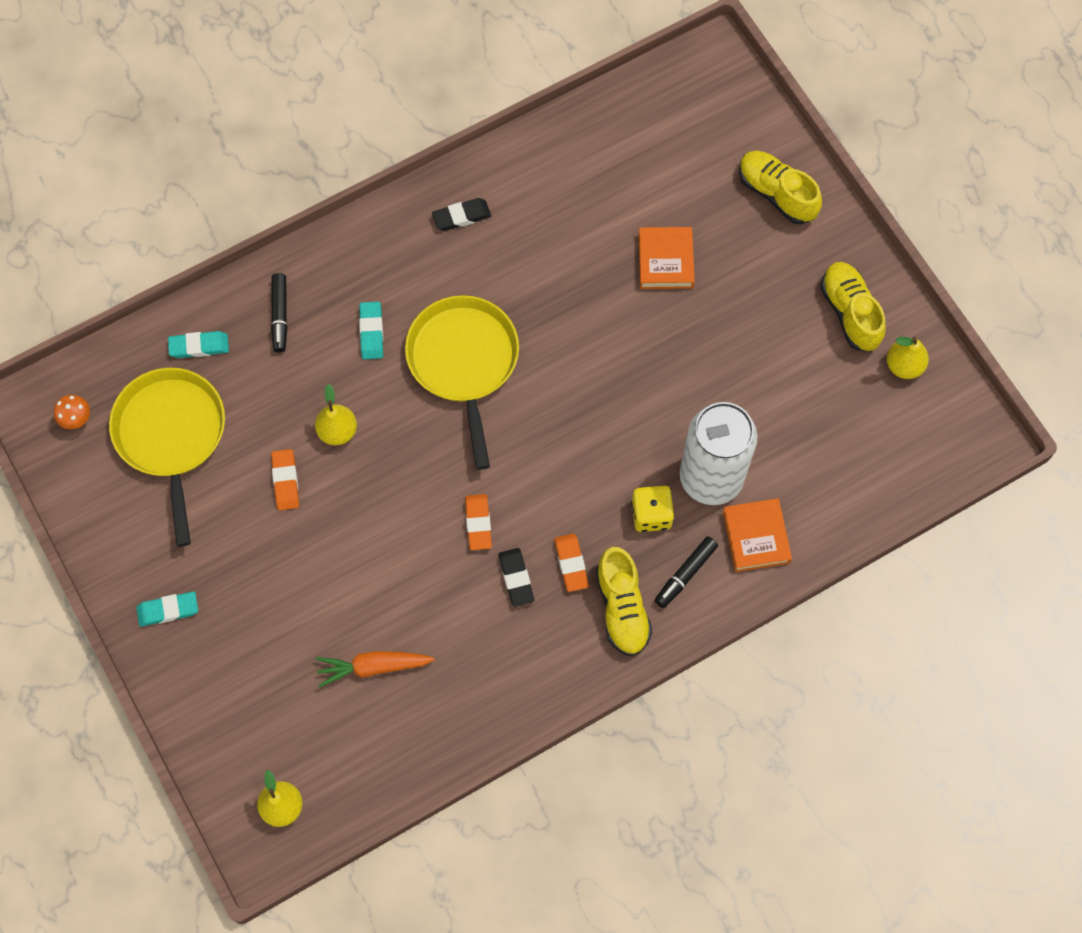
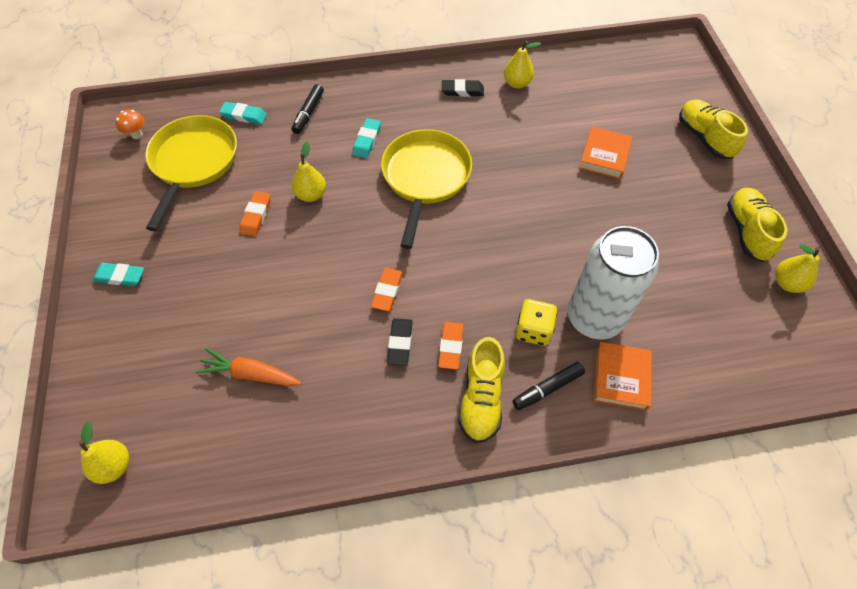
camera: 20 degrees right, 10 degrees down
(526, 182) = (517, 83): none -> yellow pear

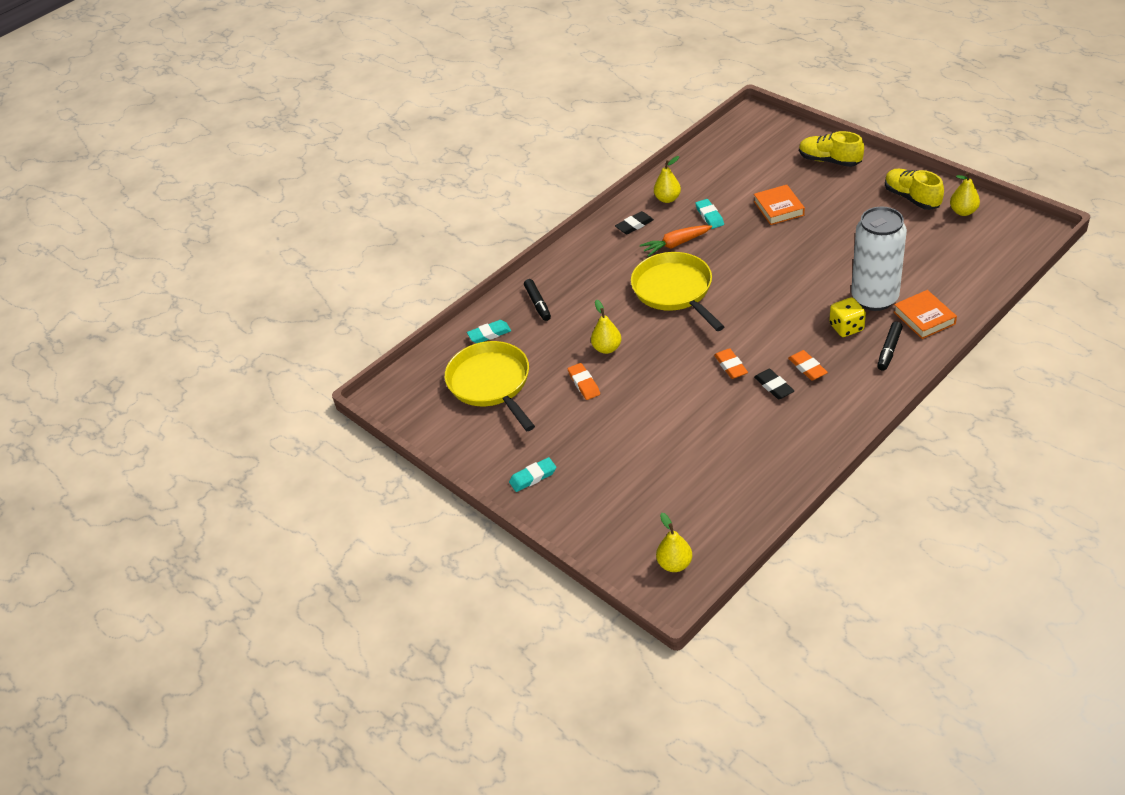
camera: 30 degrees left, 15 degrees down
(137, 135) = (420, 395): orange mushroom -> none
(250, 374) = (699, 463): orange carrot -> orange carrot (675, 244)
(367, 140) = (604, 294): turquoise eraser -> turquoise eraser (709, 216)
(481, 398) = (857, 380): yellow shoe -> none

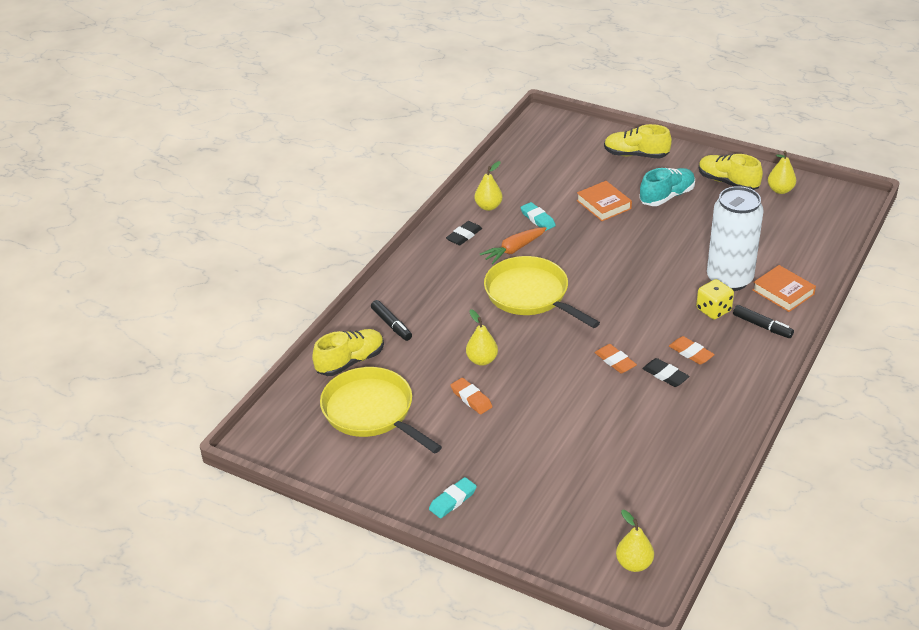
camera: 20 degrees left, 5 degrees down
(489, 334) = (350, 362): turquoise eraser -> yellow shoe
(844, 206) = (667, 196): none -> turquoise shoe
(889, 350) = (762, 326): black marker -> black marker turned 60 degrees counterclockwise

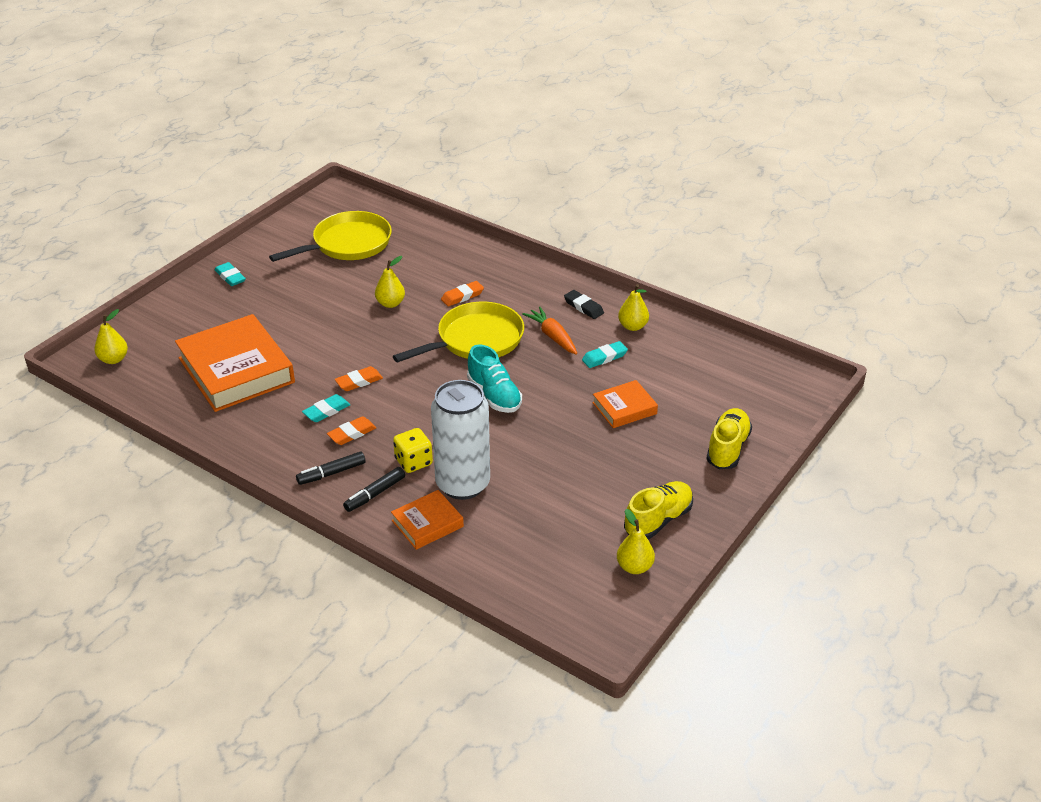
camera: 95 degrees right, 0 degrees up
(350, 362) = (414, 236): yellow shoe -> none
(391, 325) = (456, 258): black marker -> black marker (331, 473)
(471, 398) = (343, 294): orange eraser -> orange eraser (462, 296)
(623, 454) = (236, 370): none -> orange book
(665, 375) = (326, 411): black eraser -> turquoise eraser
(667, 196) = (634, 461): turquoise shoe -> turquoise shoe (494, 395)

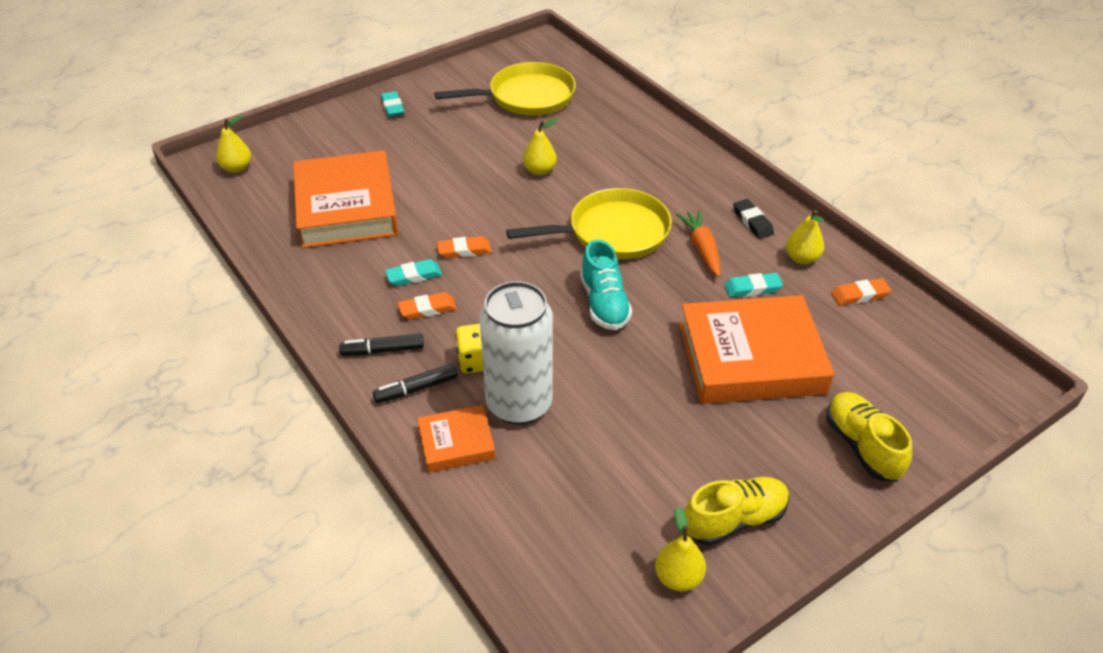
camera: 20 degrees right, 5 degrees up
(462, 296) = (620, 179): orange eraser -> orange eraser (859, 295)
(624, 408) = (751, 358): orange book -> orange book, size x2.01
(727, 448) = (862, 446): yellow shoe -> yellow shoe turned 60 degrees counterclockwise

